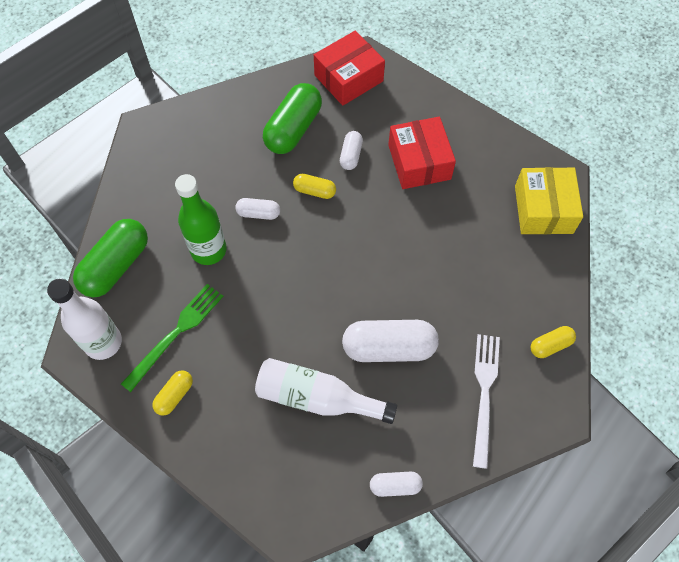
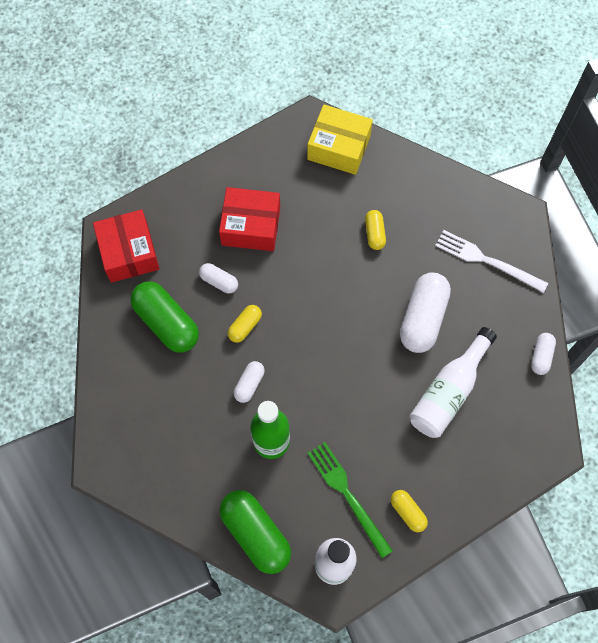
camera: 70 degrees left, 5 degrees up
(550, 345) = (462, 195): yellow capsule -> yellow capsule (374, 233)

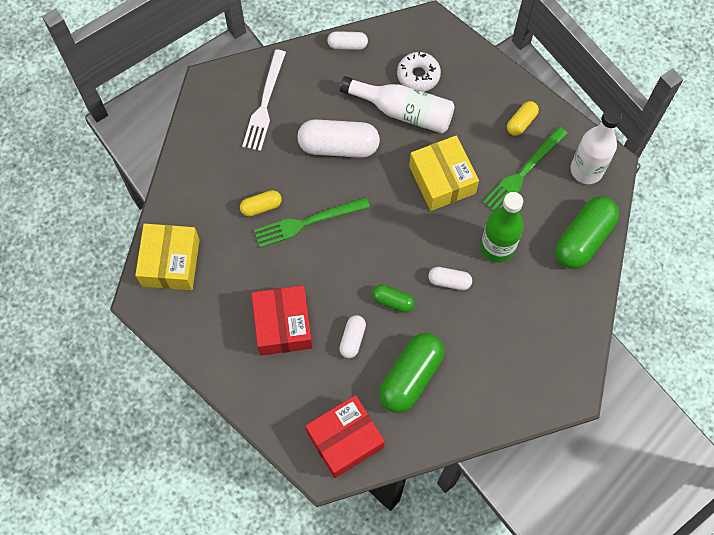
camera: 105 degrees left, 0 degrees up
(245, 326) = (393, 301): yellow capsule -> green capsule
(347, 270) = (307, 222): none -> green fork
(360, 409) = (442, 180): none -> yellow box
(489, 419) = (418, 75): none -> white donut

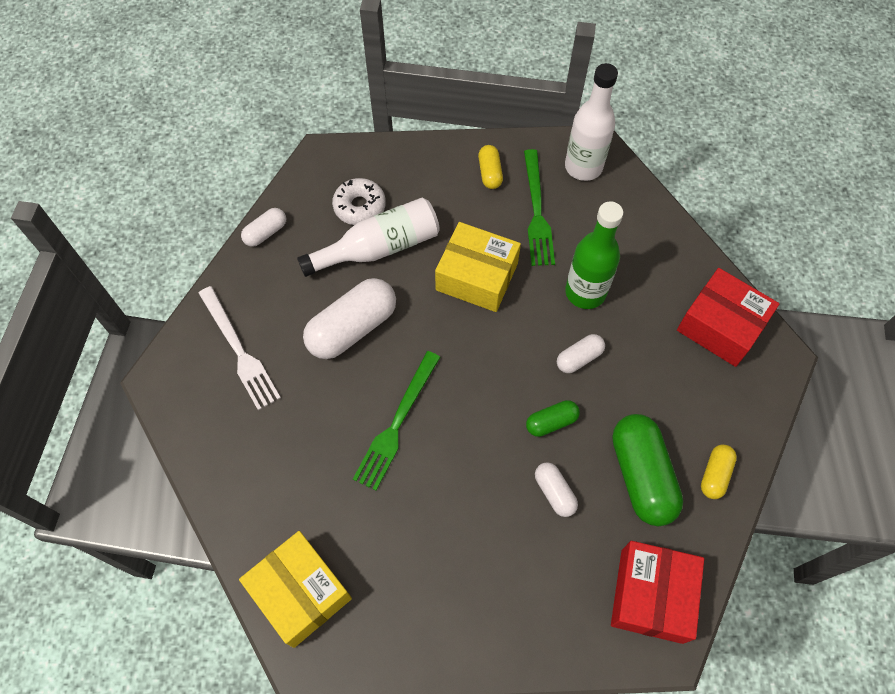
camera: 45 degrees left, 5 degrees down
(261, 207) = (336, 450): yellow capsule -> yellow capsule (715, 475)
(283, 325) = (477, 544): red box -> red box (721, 326)
(583, 239) = (643, 223): green capsule -> none

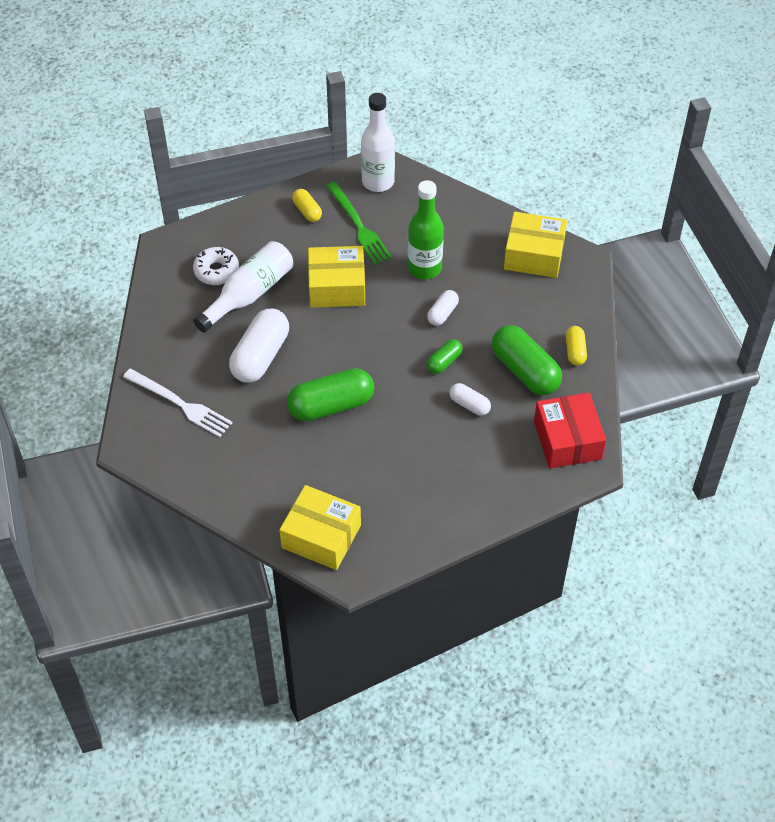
camera: 25 degrees left, 10 degrees down
(266, 233) = (151, 316): white capsule -> none
(397, 423) = (331, 405): green fork -> green capsule
(721, 326) = (534, 255): red box -> yellow box

